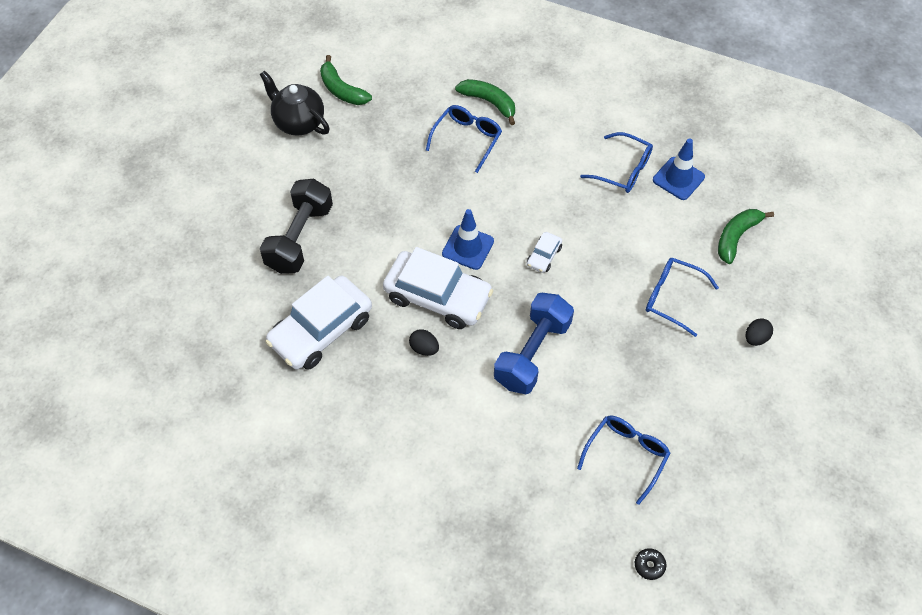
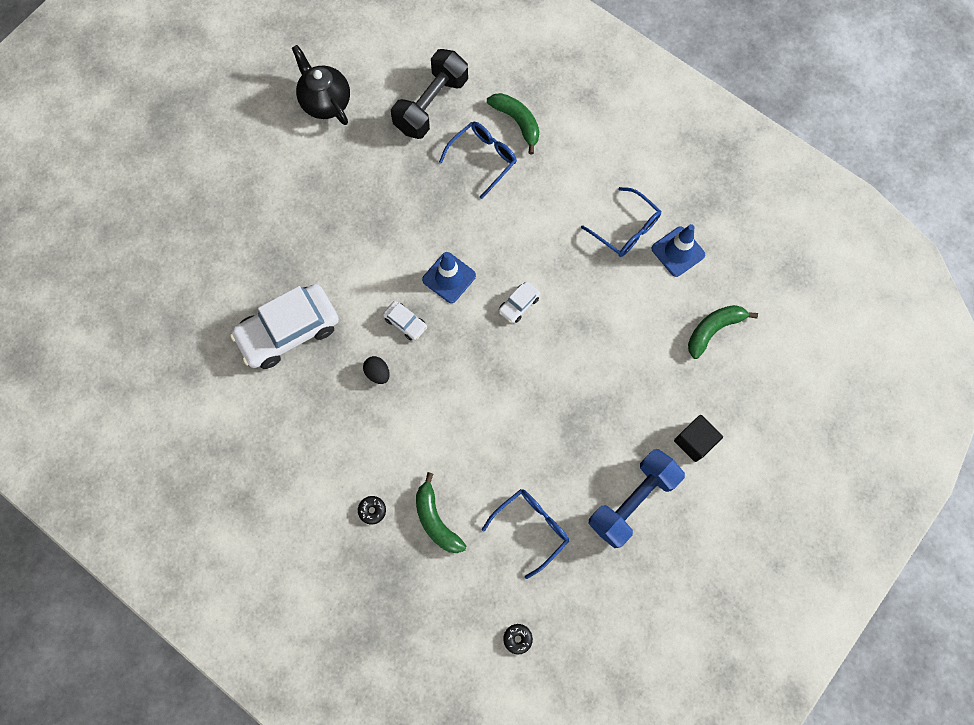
camera: 15 degrees right, 15 degrees up
(299, 238) = (294, 229): black dumbbell -> black dumbbell (431, 105)
(342, 90) = (377, 74): green banana -> green banana (436, 520)
(437, 297) = (405, 323): white car -> white car, size x0.44
(459, 478) = (372, 510): none -> black donut
(532, 353) = (476, 403): blue dumbbell -> blue dumbbell (632, 501)
(672, 298) = (628, 379): blue glasses -> none
(756, 338) = (694, 441): black egg -> black cube

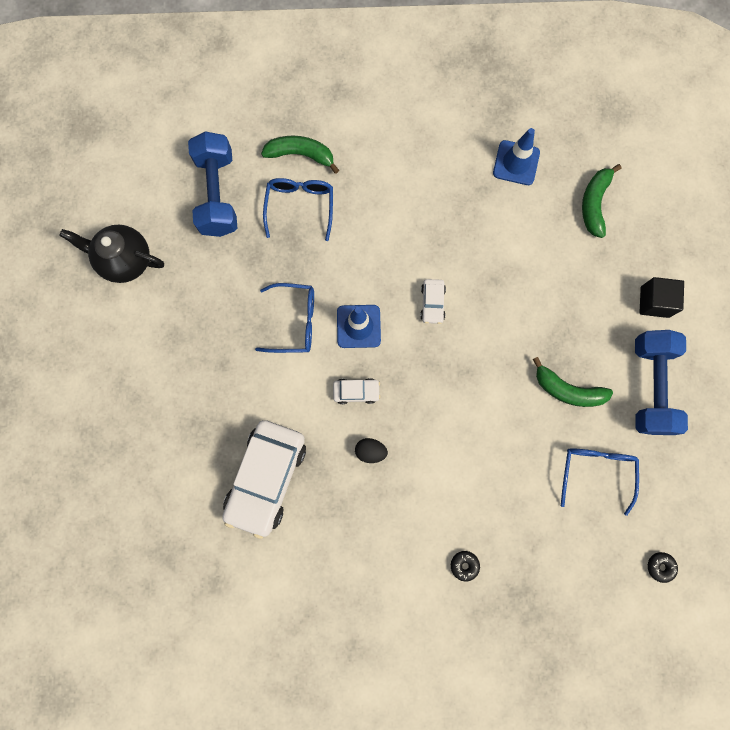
camera: 40 degrees left, 5 degrees up
(431, 105) = (217, 194): black dumbbell -> blue dumbbell
(436, 520) = (519, 529): green banana -> green banana (567, 390)
(626, 229) = (461, 176): blue glasses -> blue glasses (294, 322)

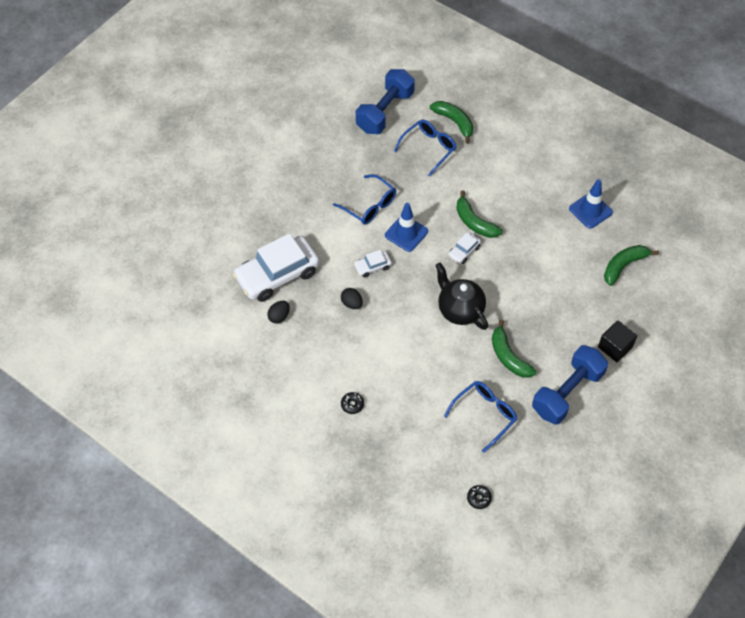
camera: 40 degrees right, 20 degrees down
(125, 261) = (300, 112): black teapot -> black teapot (460, 310)
(309, 525) = (279, 316): none -> black egg
(356, 392) = (372, 266): white car -> white car turned 120 degrees clockwise
(415, 261) = (474, 222): none -> green banana

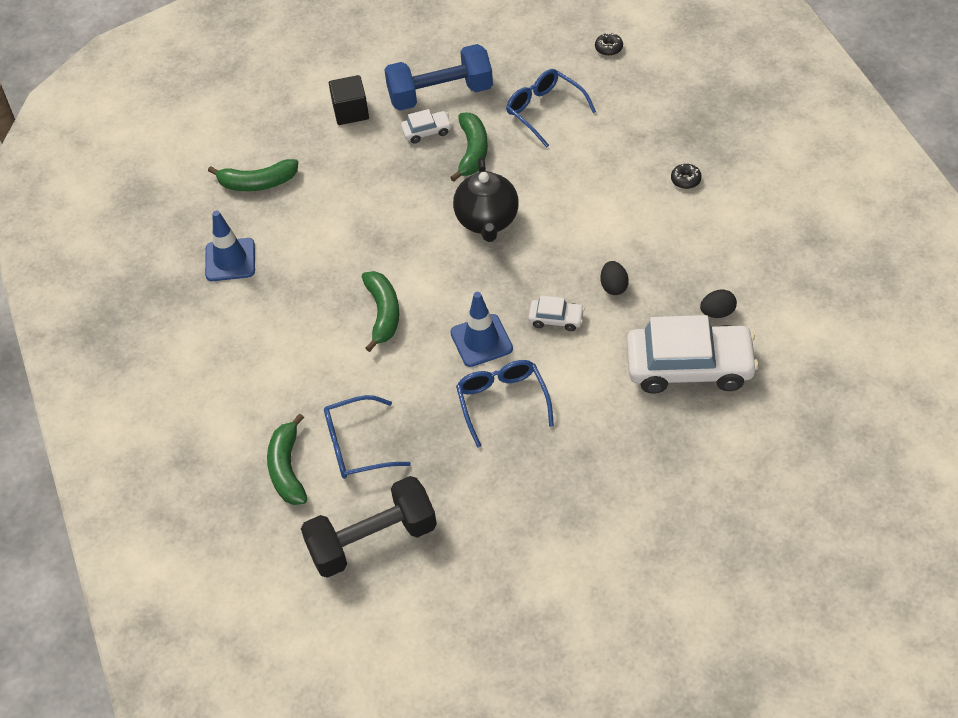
camera: 145 degrees left, 5 degrees down
(385, 112) = (372, 540): blue dumbbell -> black dumbbell
(464, 251) = (426, 284): white car -> white car (427, 131)
(484, 415) = (545, 111): blue glasses -> blue glasses turned 60 degrees clockwise

